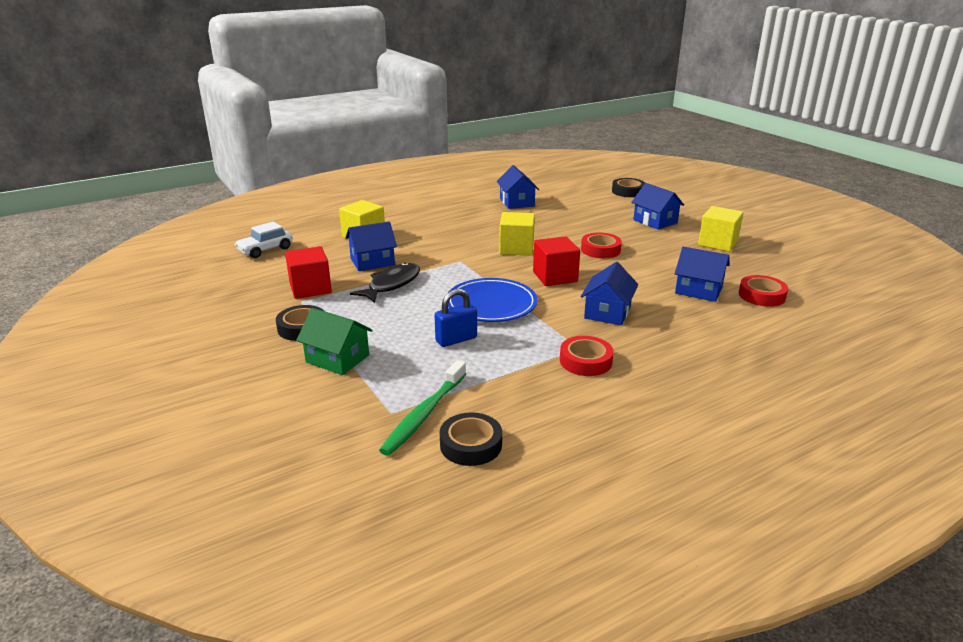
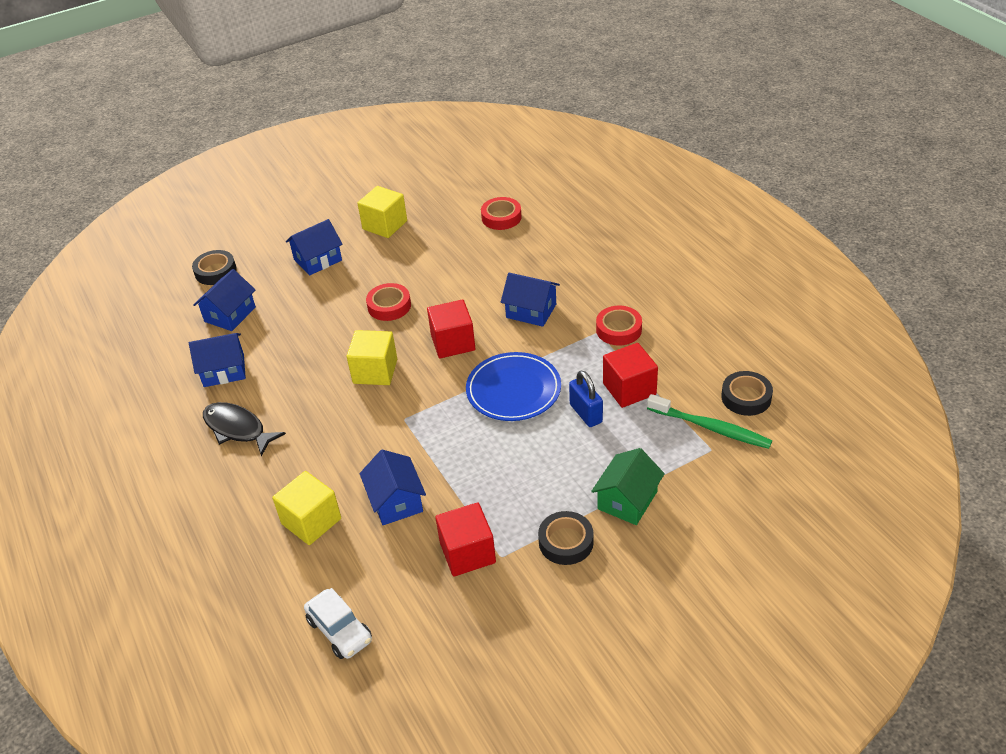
camera: 85 degrees left, 15 degrees up
(391, 284) = (462, 475): black fish -> black fish (237, 429)
(490, 365) = (629, 389): none -> red cube
(698, 290) = (489, 251): blue house -> blue house (230, 314)

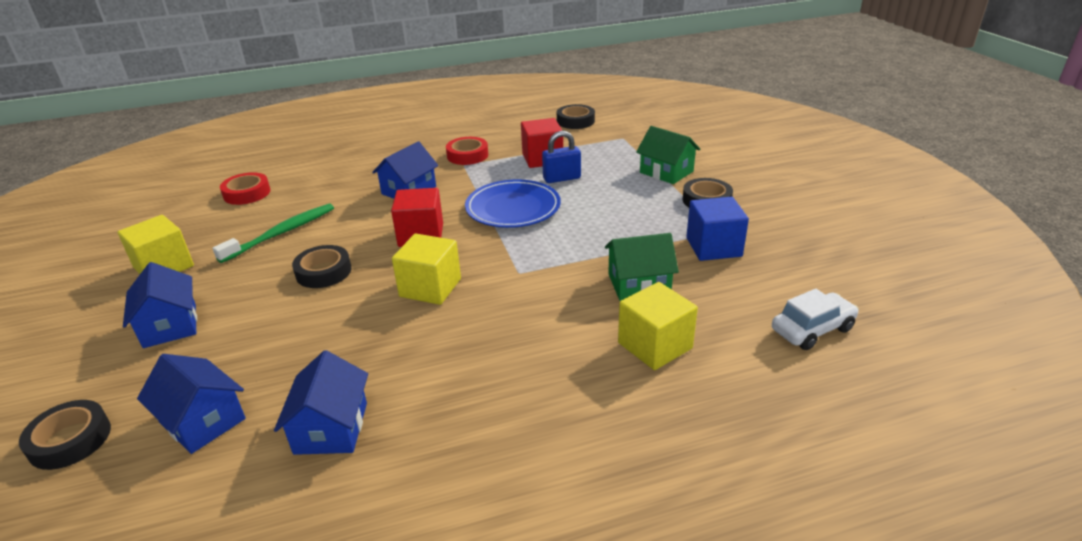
camera: 80 degrees left, 10 degrees down
(237, 429) = (467, 412): black fish -> none
(389, 306) = (323, 272): red tape -> black tape
(396, 501) = (639, 284): blue house -> green house
(467, 553) = (713, 247): red cube -> blue cube
(711, 428) = (601, 135): green toothbrush -> green toothbrush (281, 233)

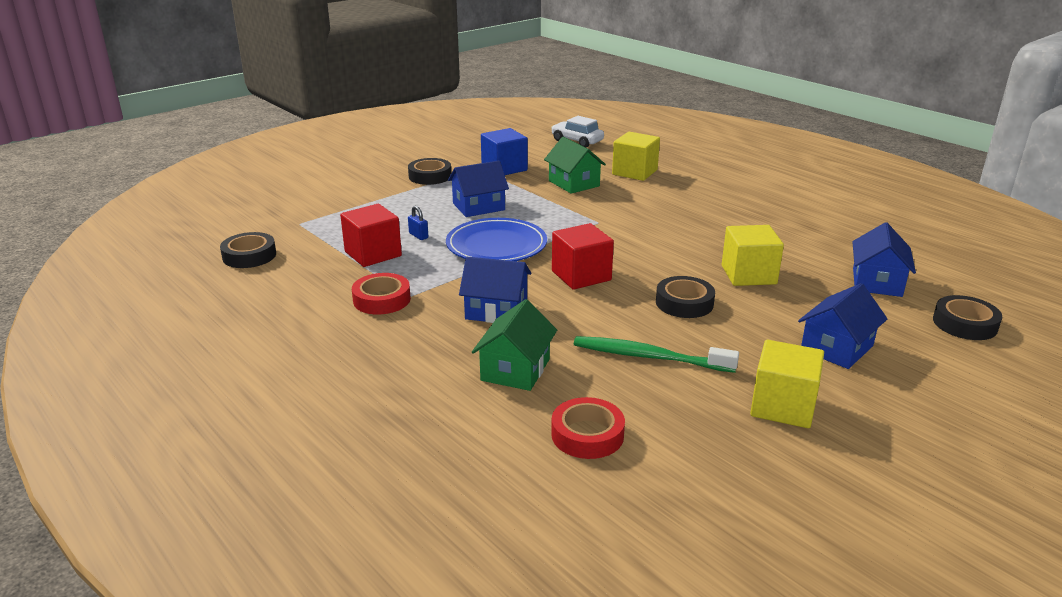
camera: 115 degrees left, 5 degrees down
(331, 428) = (817, 239): blue house -> blue house (478, 206)
(430, 288) = (653, 249): yellow cube -> yellow cube (748, 275)
(561, 178) = (418, 236): blue padlock -> blue padlock, size x0.57
(666, 172) = (380, 195): green house -> green house (515, 369)

